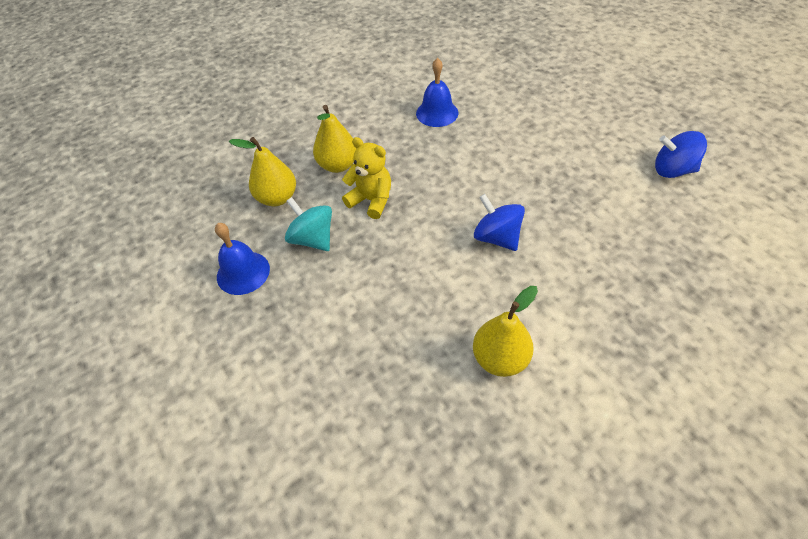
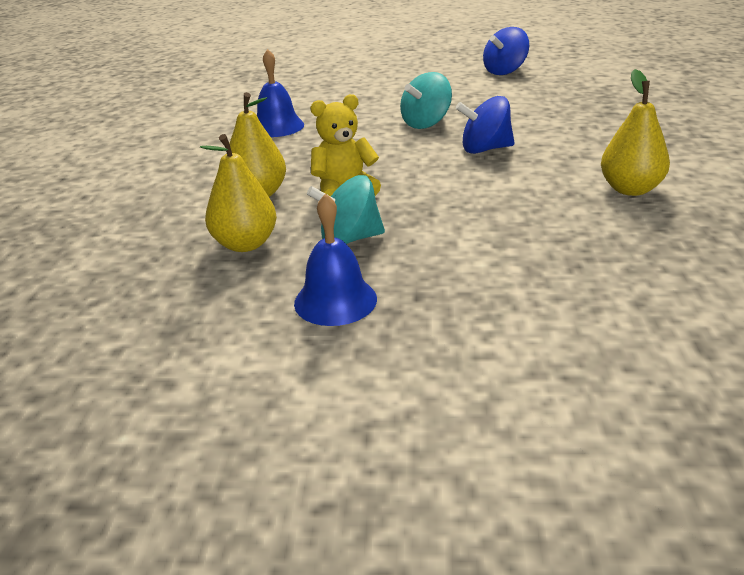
camera: 55 degrees left, 20 degrees down
(513, 181) = (426, 123): none -> turquoise spinning top

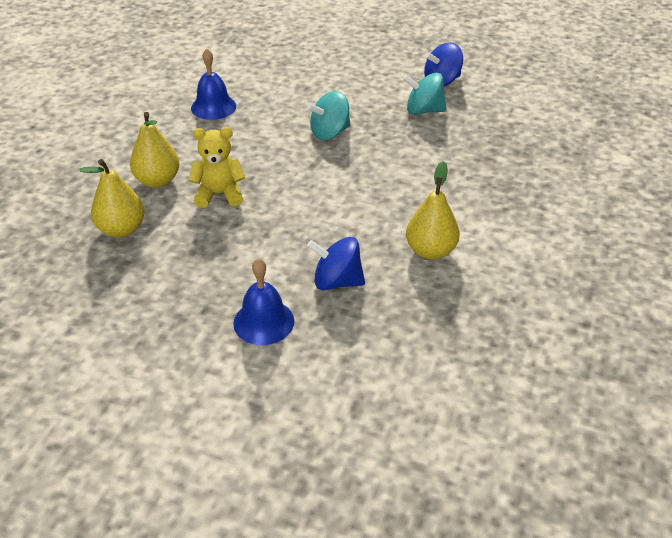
camera: 15 degrees right, 10 degrees up
(335, 300) = (150, 298): blue bell -> blue bell (263, 322)
(349, 239) = (193, 244): turquoise spinning top -> turquoise spinning top (423, 110)
(485, 149) = (354, 176): blue spinning top -> blue spinning top (337, 281)

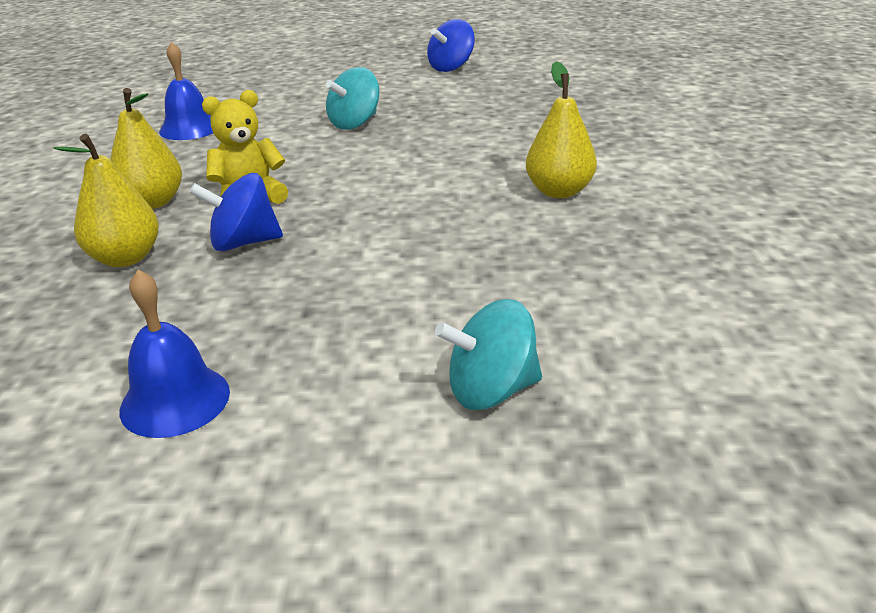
camera: 20 degrees left, 10 degrees down
(263, 322) = (401, 303): blue bell -> blue bell (175, 400)
(337, 281) = (468, 242): blue spinning top -> blue spinning top (244, 243)
(423, 110) = (450, 90): turquoise spinning top -> turquoise spinning top (491, 390)

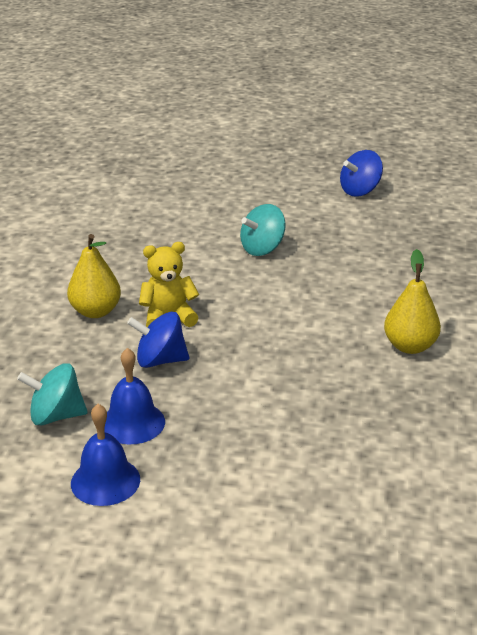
camera: 10 degrees right, 0 degrees up
(125, 258) = (75, 362): yellow pear -> none
(190, 128) = (127, 236): blue bell -> blue bell (132, 423)
(491, 390) = (309, 507): turquoise spinning top -> turquoise spinning top (56, 416)

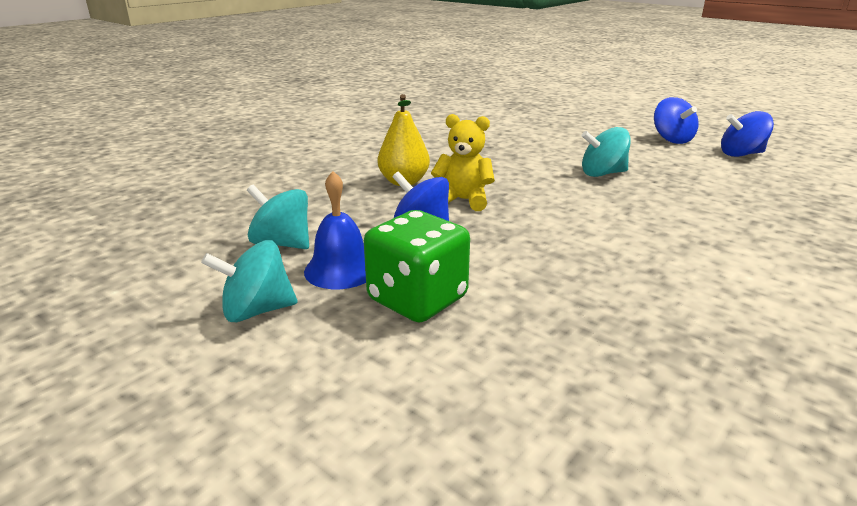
camera: 30 degrees right, 5 degrees down
(105, 481) = (257, 310): blue bell -> turquoise spinning top
(215, 427) = (417, 299): none -> green dice
(294, 185) = (671, 139): none -> blue spinning top
(410, 346) = (722, 290): yellow pear -> none

